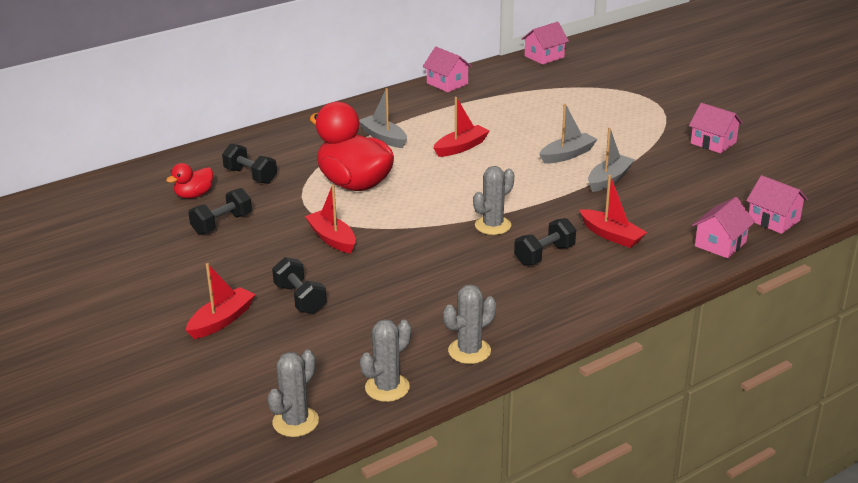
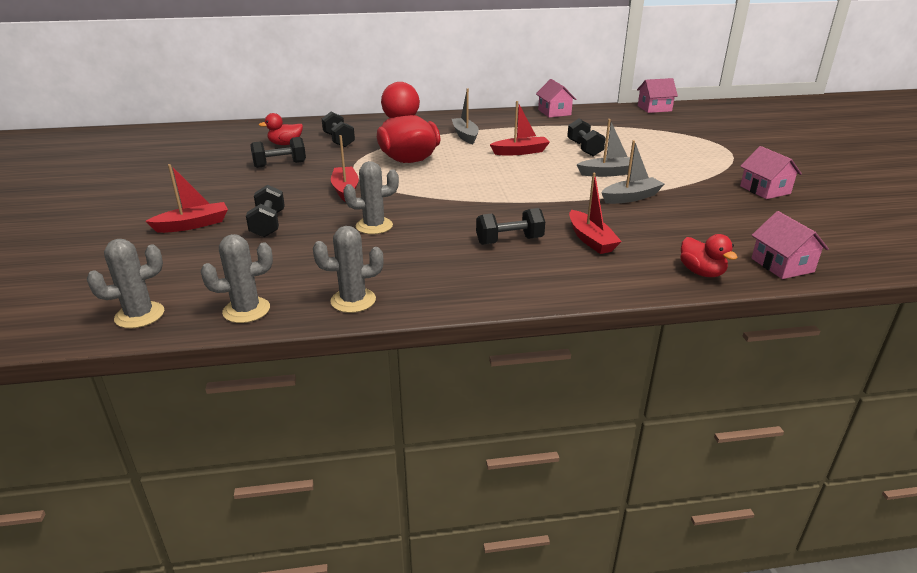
camera: 25 degrees right, 0 degrees up
(493, 225) = (487, 209): grey cactus -> grey cactus (374, 226)
(519, 129) = (584, 149): none -> black dumbbell
(720, 244) = (701, 272): pink house -> red duck

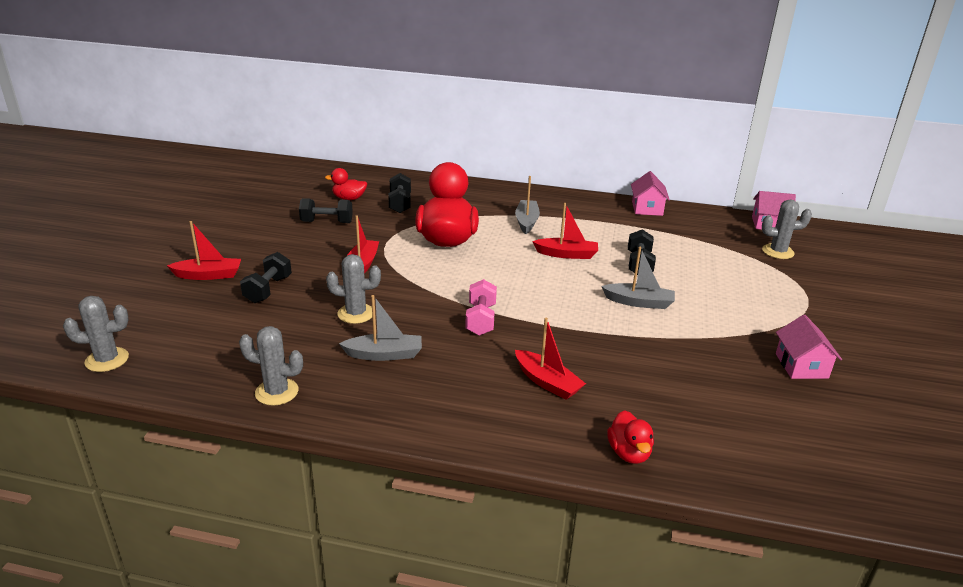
camera: 20 degrees right, 0 degrees up
(246, 310) = (187, 378): grey cactus -> grey cactus (778, 252)
(492, 208) = (480, 320): none -> pink dumbbell
(509, 241) = (466, 362): black dumbbell -> none
(591, 240) = (547, 382): red boat -> red boat turned 45 degrees counterclockwise
(631, 197) = (636, 339): grey boat -> grey boat (384, 354)
(782, 265) = (728, 469): pink house -> none

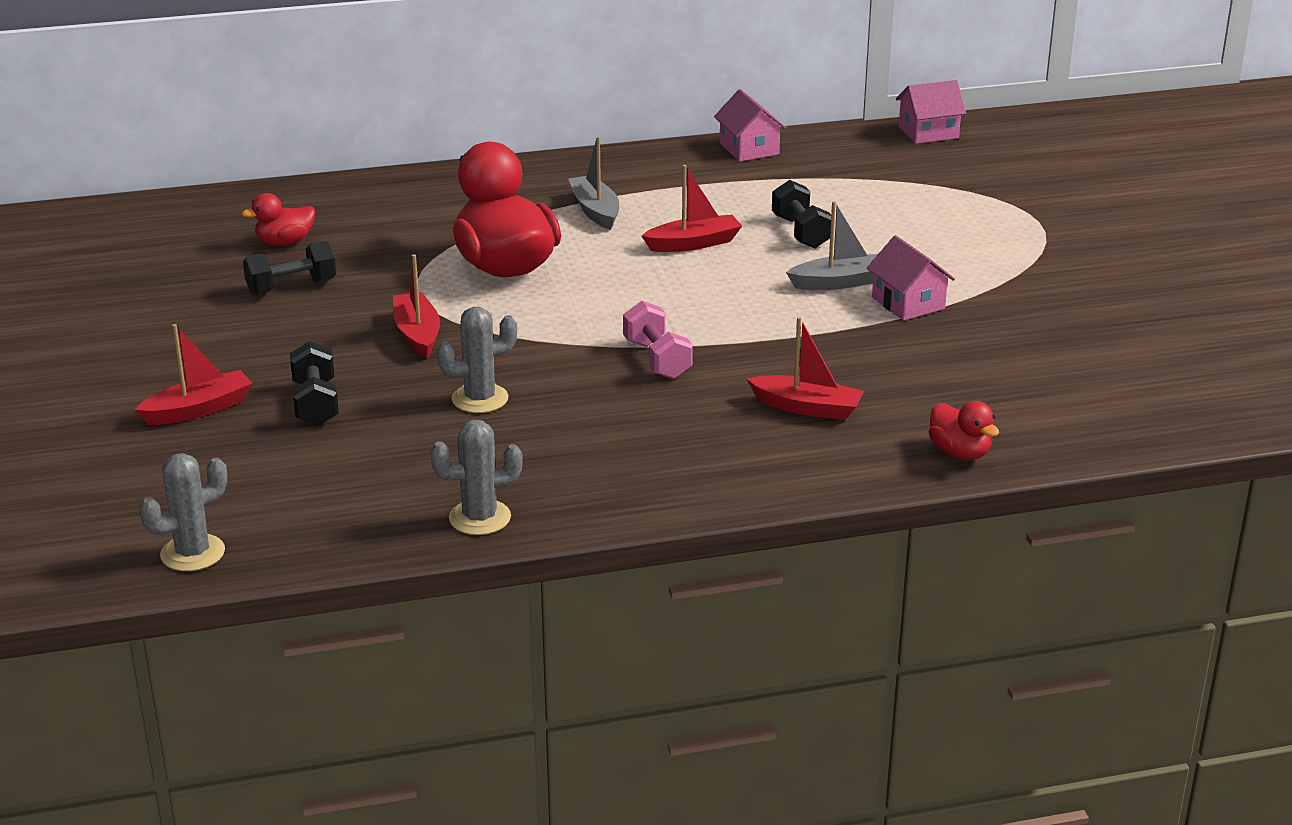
camera: 25 degrees left, 0 degrees up
(384, 354) = (573, 436): grey boat -> none
(400, 203) = (376, 230): black dumbbell -> none
(778, 252) = (964, 169): grey cactus -> none
(801, 366) = (1081, 305): pink house -> pink house (908, 303)

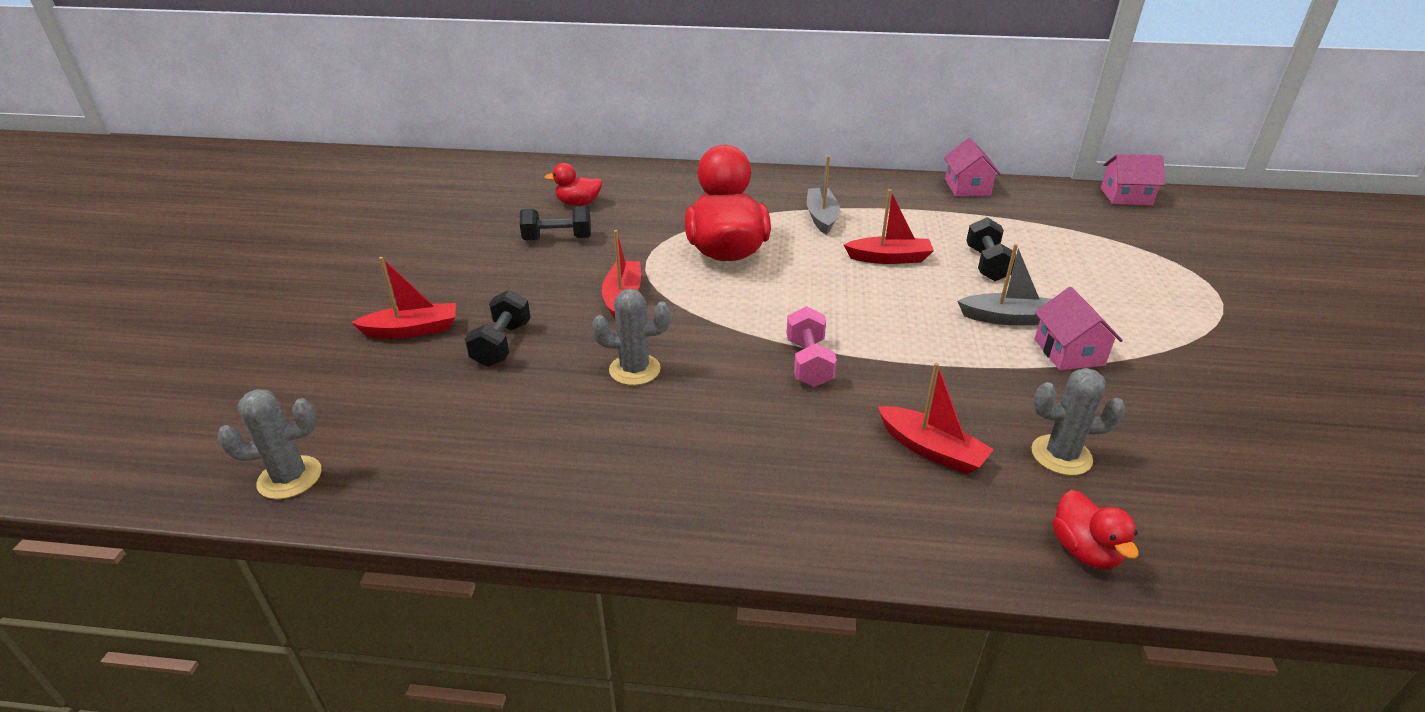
camera: 20 degrees right, 5 degrees up
(480, 518) = (555, 505): grey cactus -> grey cactus (1061, 455)

